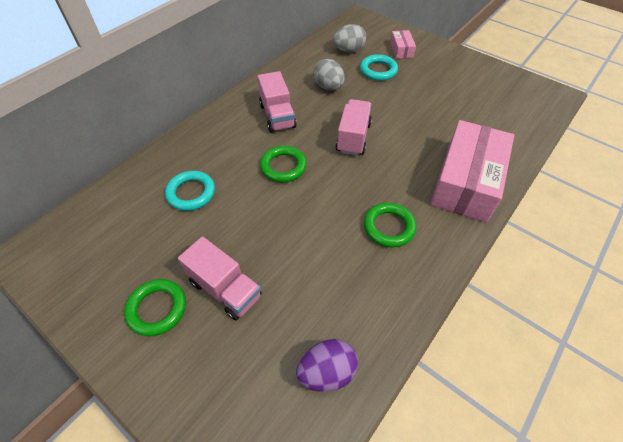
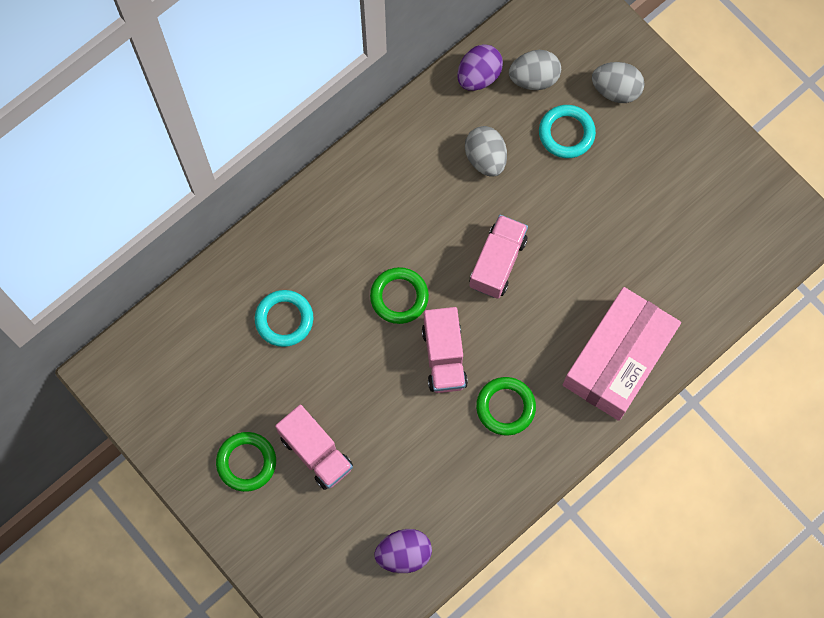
camera: 10 degrees right, 20 degrees up
(277, 116) = (404, 205): pink truck -> pink truck (444, 357)
(314, 53) = (478, 76): none -> purple egg
(401, 50) = (615, 90): pink box -> grey egg

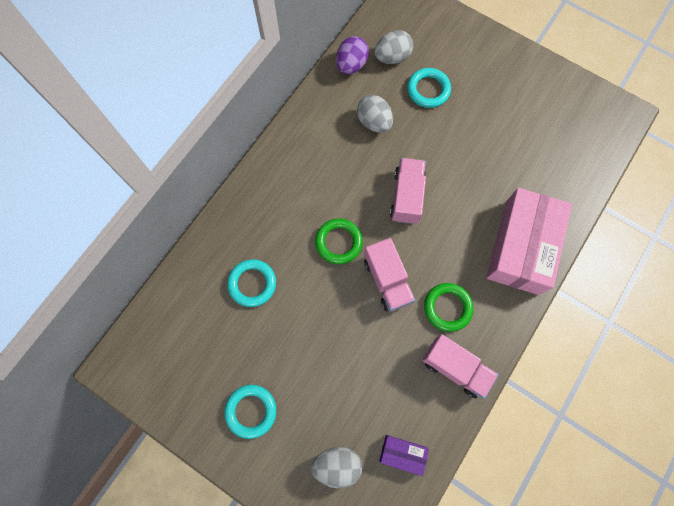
camera: 15 degrees left, 0 degrees up
(246, 462) = (251, 411): green ring -> turquoise ring
(316, 452) = (306, 386): pink truck -> pink truck (455, 368)
(404, 554) = (402, 454): purple egg -> purple box
(615, 90) = (454, 51): grey egg -> grey egg (337, 465)

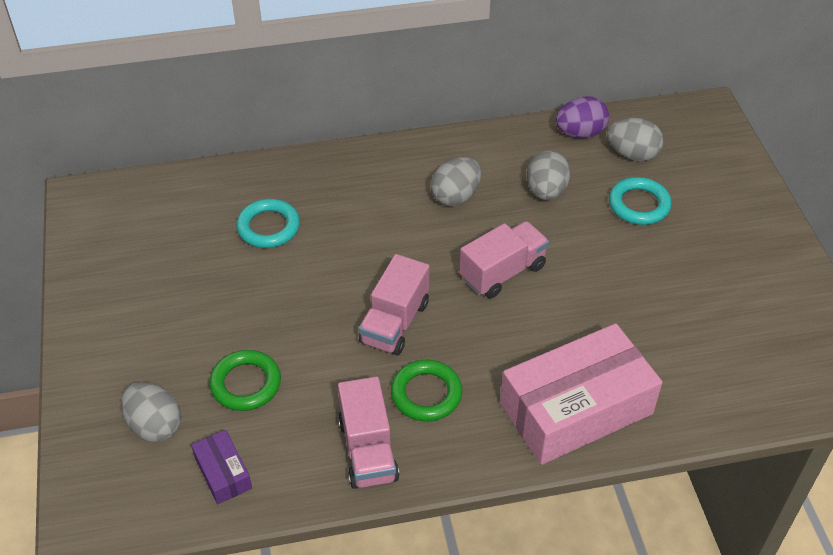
camera: 45 degrees right, 25 degrees down
(251, 411) = (141, 318): turquoise ring -> none
(331, 168) = (455, 196): none -> grey egg
(338, 242) = (387, 257): green ring -> green ring (246, 384)

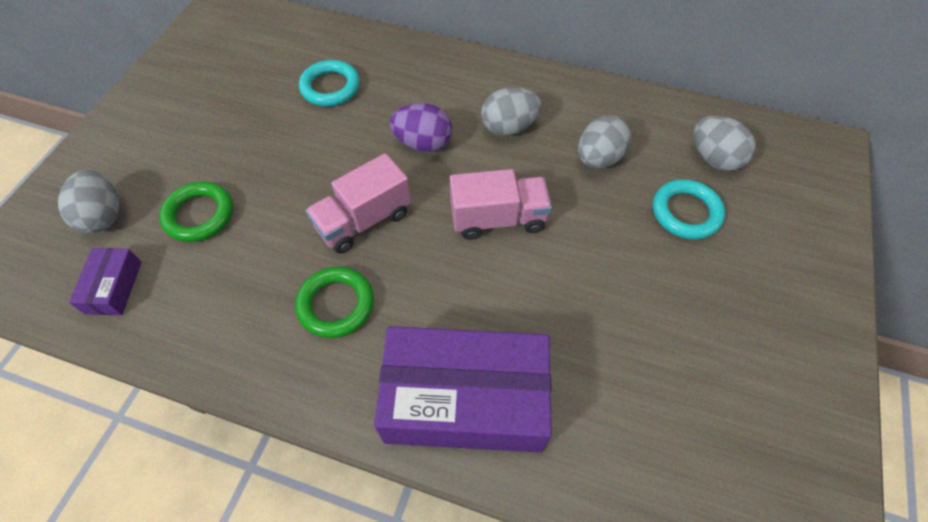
camera: 30 degrees right, 10 degrees up
(368, 450) = (242, 333): pink truck -> none
(576, 408) = (465, 399): pink box -> purple box
(580, 133) = (673, 117): purple egg -> purple egg (423, 143)

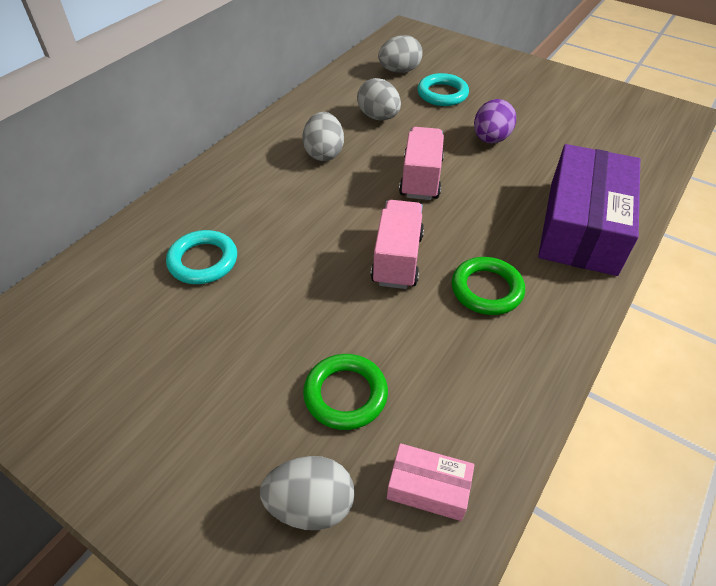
camera: 75 degrees left, 10 degrees down
(113, 287) = (428, 488): purple box -> pink box
(363, 220) = (397, 259): pink truck -> pink truck turned 150 degrees counterclockwise
(423, 143) = (318, 206): purple egg -> purple egg (490, 139)

